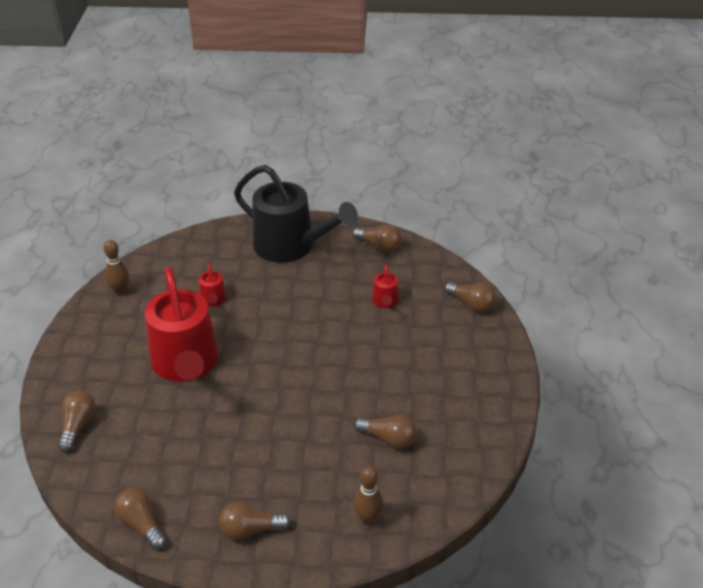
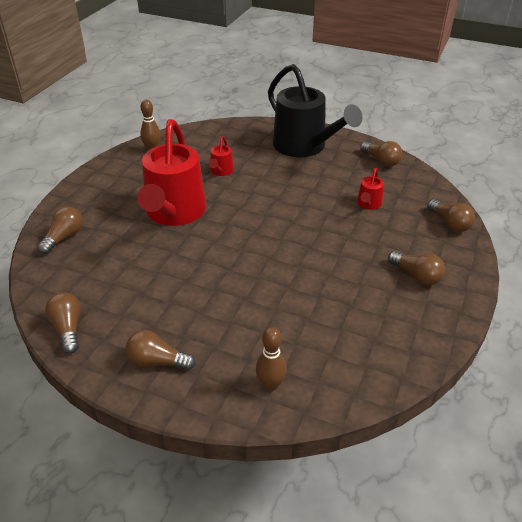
camera: 20 degrees right, 0 degrees up
(388, 439) = (322, 317): brown light bulb -> brown light bulb (416, 275)

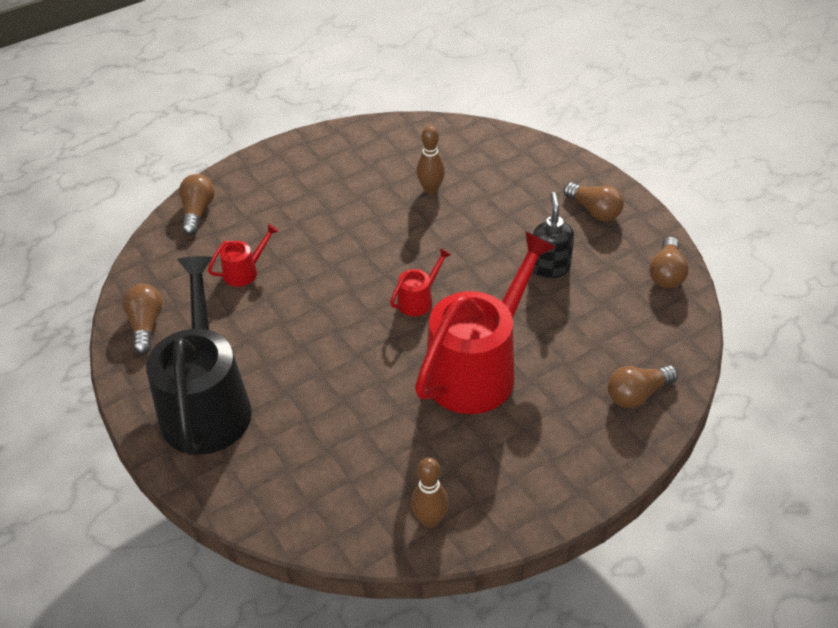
camera: 145 degrees left, 5 degrees up
(167, 293) = (550, 267): none -> black soap dispenser
(221, 171) = (365, 413): red watering can -> red watering can (419, 300)
(270, 385) = (512, 158): brown bowling pin -> brown bowling pin (431, 189)
(416, 275) = (301, 181): brown light bulb -> none

